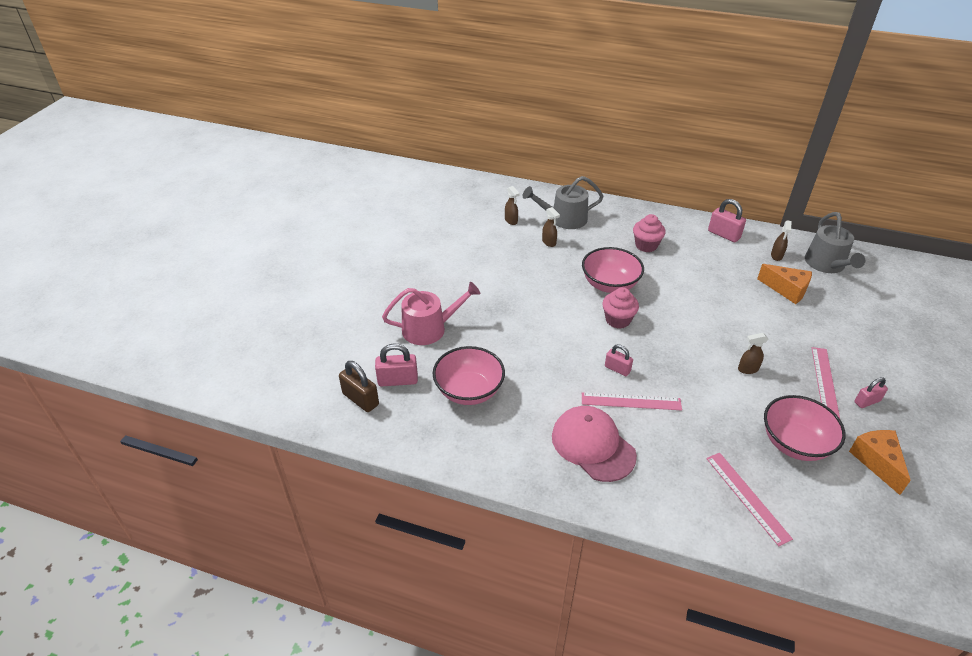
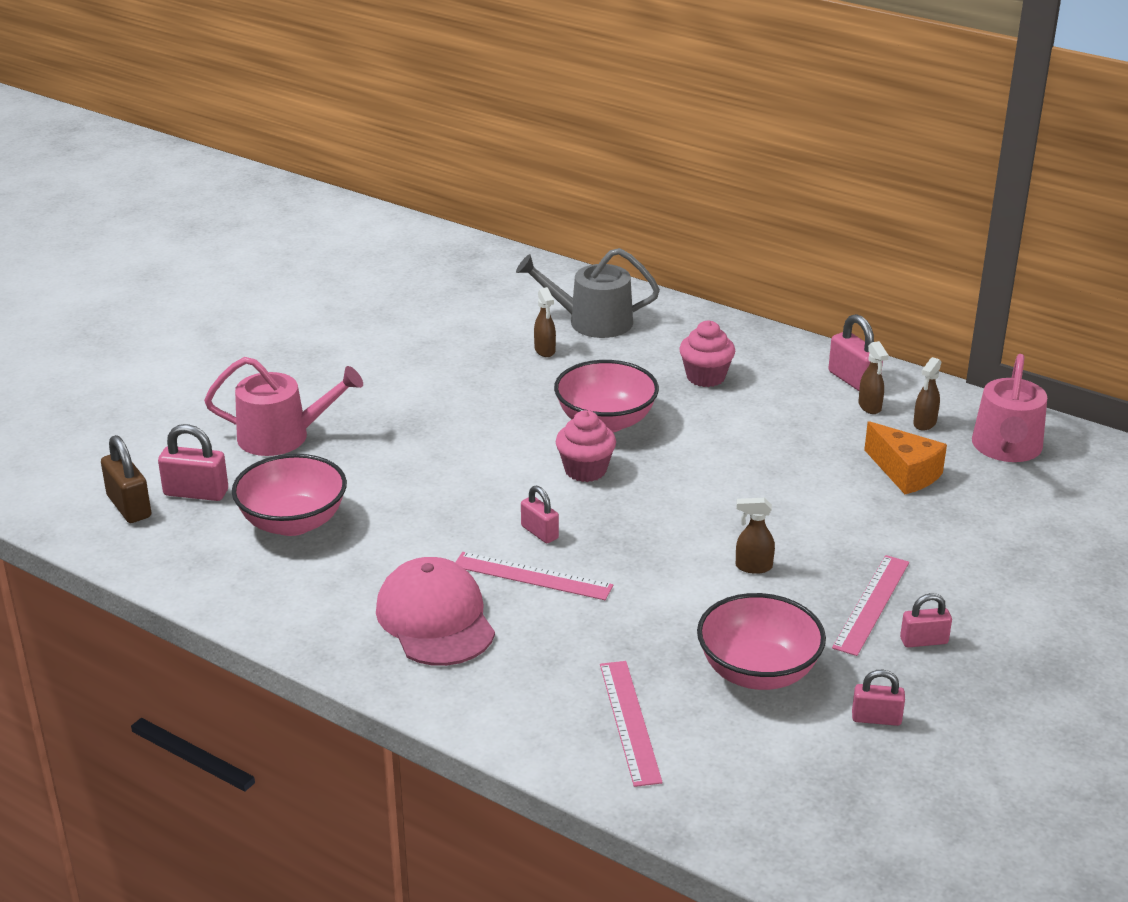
camera: 15 degrees right, 10 degrees down
(511, 221) = (502, 312): brown spray bottle -> brown spray bottle (870, 407)
(827, 264) = (1006, 448): grey watering can -> pink watering can
(877, 462) = (876, 718): orange cheese -> pink padlock

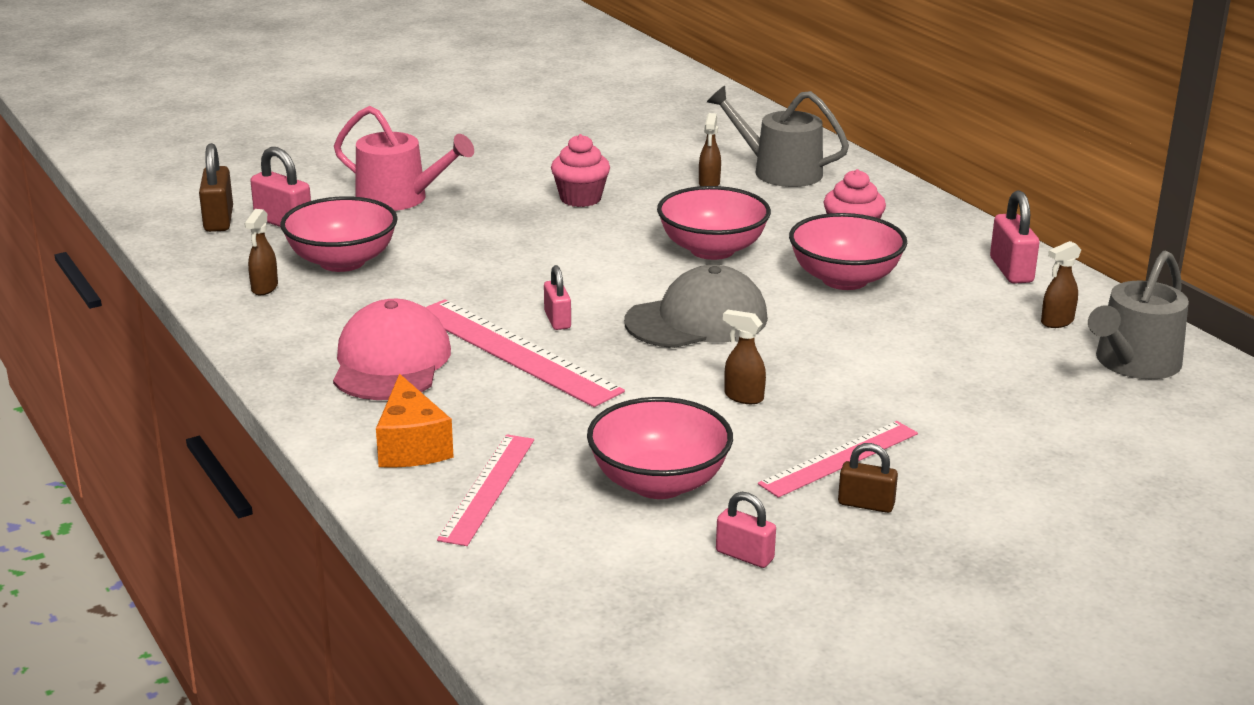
camera: 25 degrees right, 5 degrees down
(532, 576) = (515, 351): pink ruler -> pink ruler, size x1.54
(585, 470) = (652, 282): pink cupcake -> pink cupcake (580, 199)
(653, 499) = (697, 320): none -> grey cap
(735, 424) = (844, 279): none -> pink bowl
(870, 407) = (1007, 295): brown spray bottle -> brown spray bottle (264, 288)
(905, 473) = (991, 358): orange cheese -> orange cheese (411, 446)
(924, 641) = (866, 504): pink padlock -> brown padlock
(1006, 448) = (1133, 363): pink watering can -> grey watering can

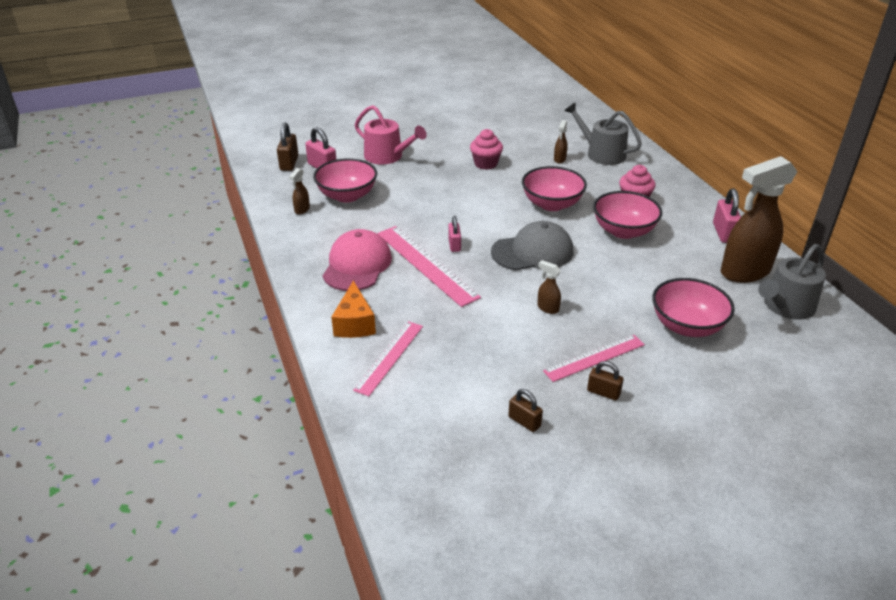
camera: 10 degrees right, 10 degrees up
(659, 483) = (486, 364): pink bowl -> pink bowl (687, 326)
(744, 555) = (524, 421): pink padlock -> brown padlock
(1056, 322) = (744, 272): brown spray bottle -> brown spray bottle, size x2.47

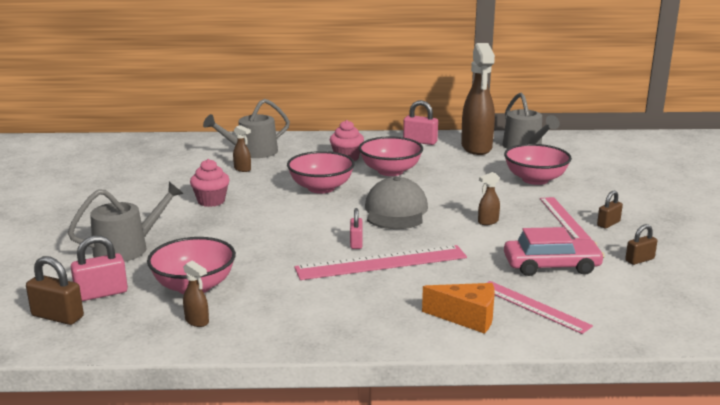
camera: 70 degrees left, 15 degrees down
(357, 265) = (355, 301): pink cap -> none
(387, 156) = (127, 248): pink watering can -> grey watering can
(454, 245) = (356, 243): pink padlock -> pink padlock turned 75 degrees clockwise
(474, 360) = (551, 266): none -> pink car

